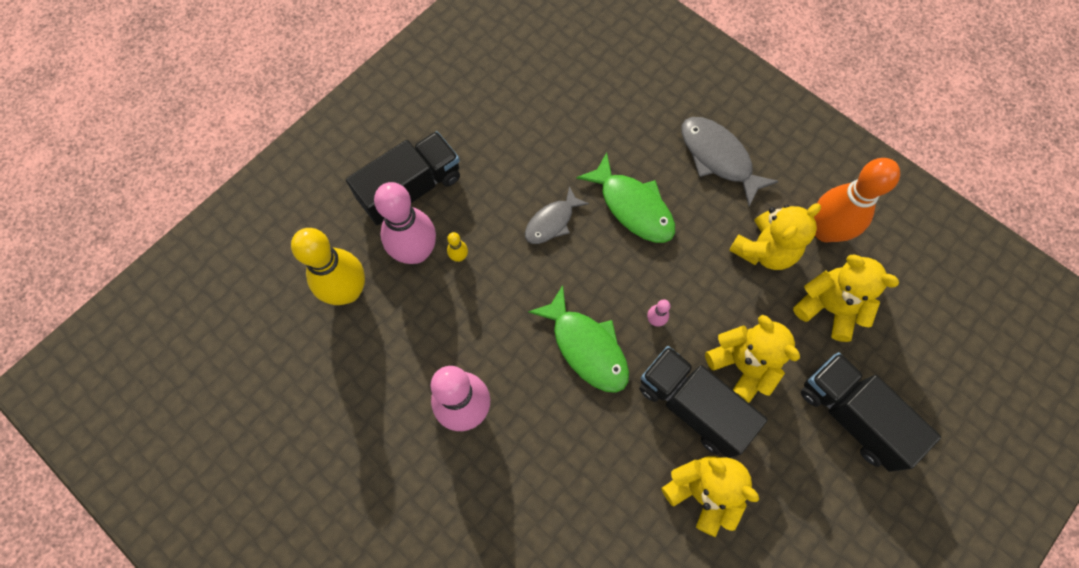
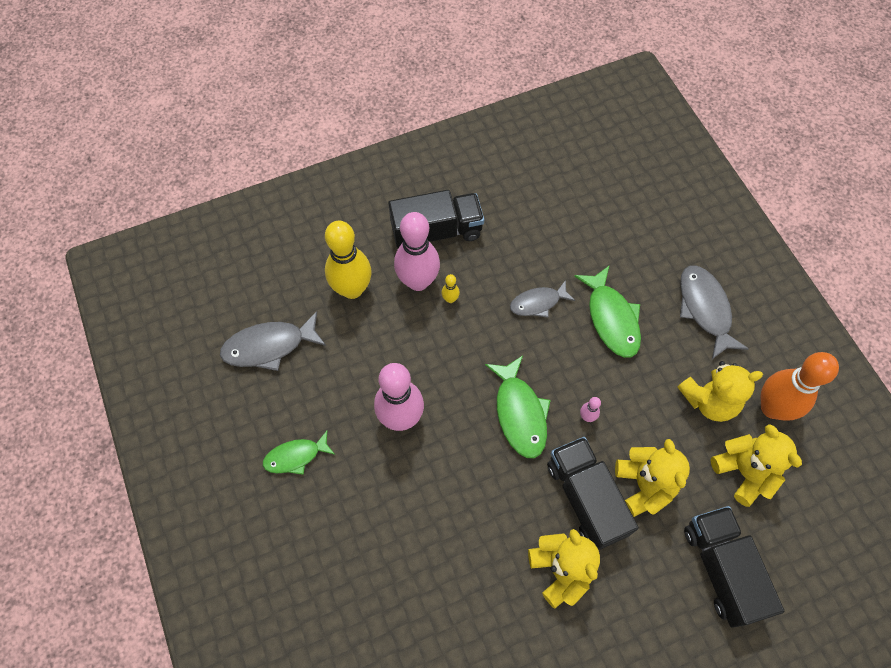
camera: 25 degrees right, 5 degrees down
(284, 395) = (269, 346): none -> grey fish
(371, 504) = (295, 456): none -> green fish

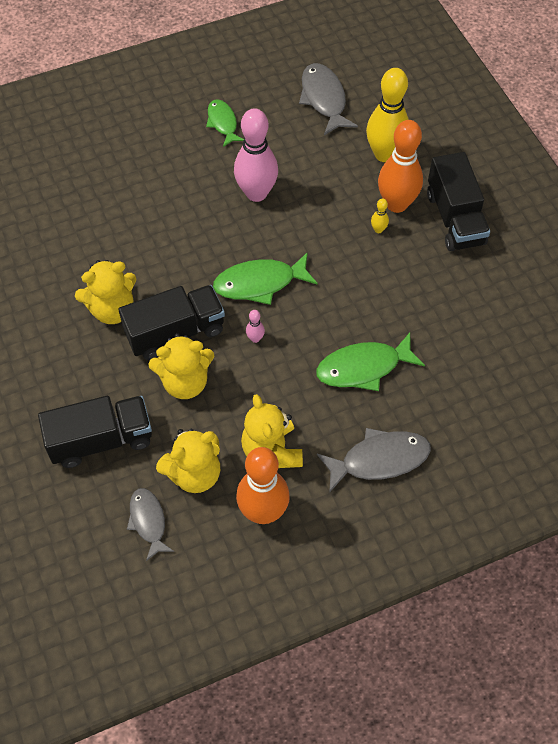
camera: 90 degrees right, 5 degrees down
(418, 281) = (396, 204): pink bowling pin -> orange bowling pin
(538, 303) = (378, 303): grey fish -> grey fish (148, 521)

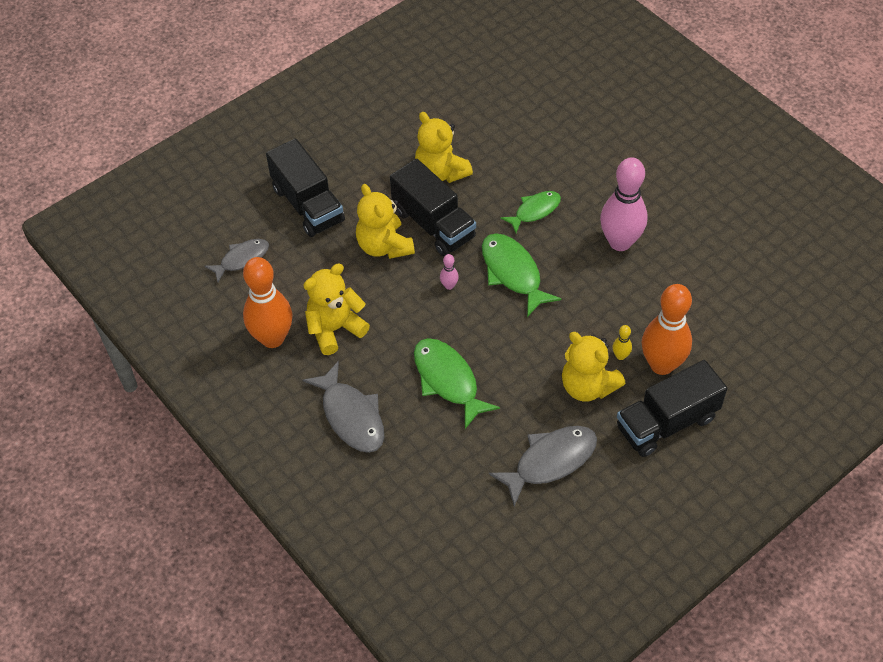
camera: 75 degrees right, 5 degrees down
(194, 473) = (295, 278): yellow teddy bear -> yellow teddy bear (587, 386)
(223, 123) = (696, 191): green fish -> green fish (534, 211)
(324, 99) = (774, 267): grey fish -> grey fish (550, 461)
(384, 154) = (725, 339): yellow bowling pin -> none

